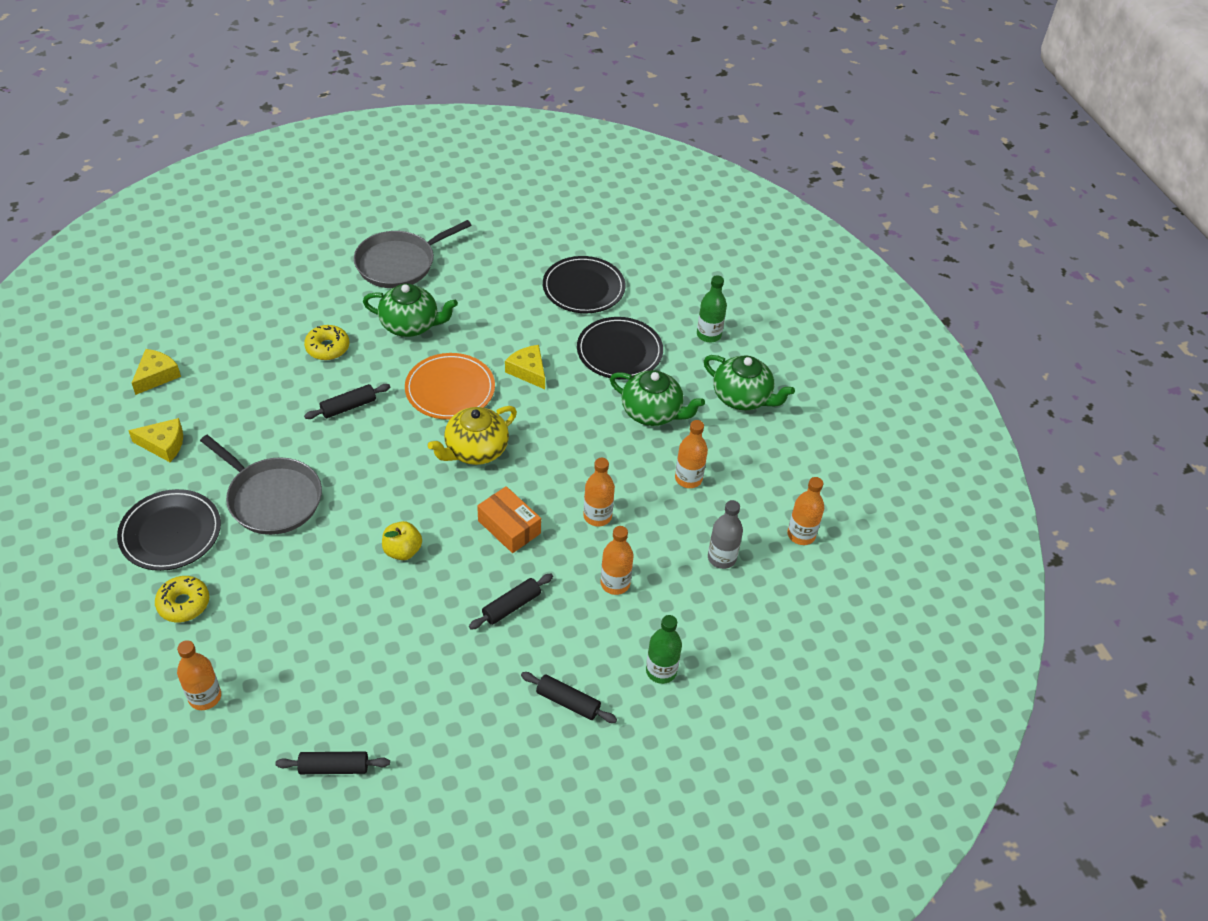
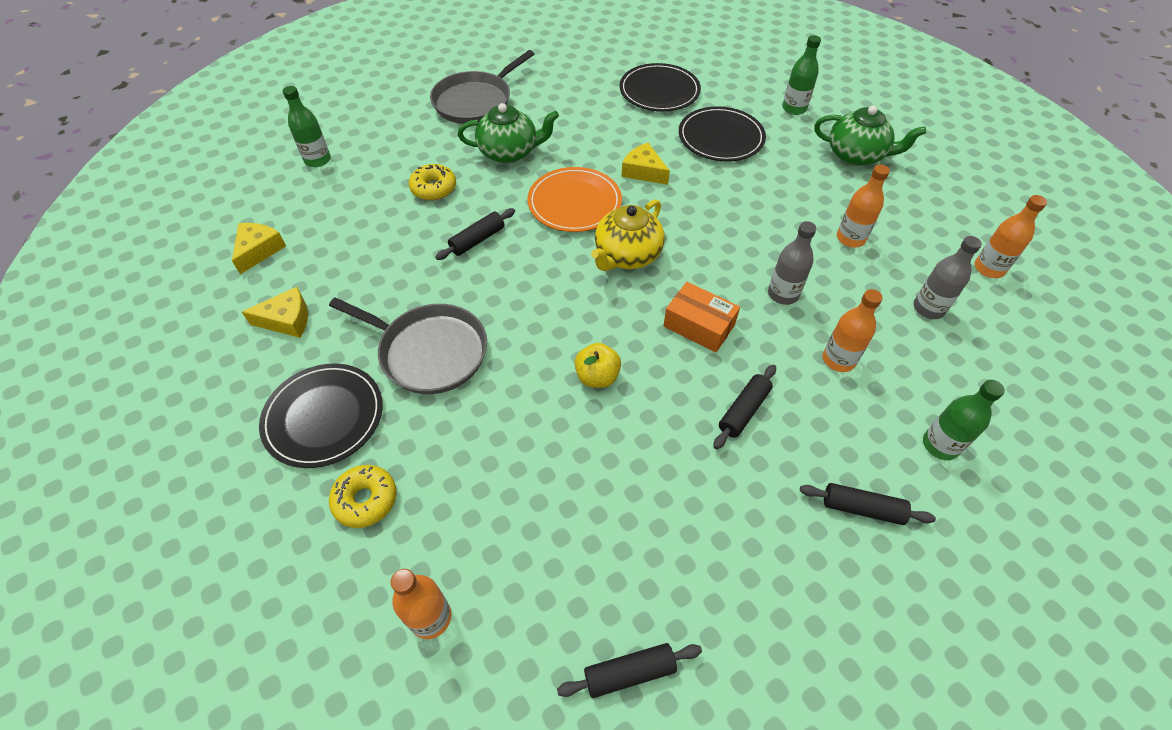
camera: 10 degrees left, 5 degrees up
(232, 296) = (317, 160): none -> green bottle
(597, 516) = (783, 294): orange bottle -> grey bottle
(652, 412) = (781, 185): green teapot -> none

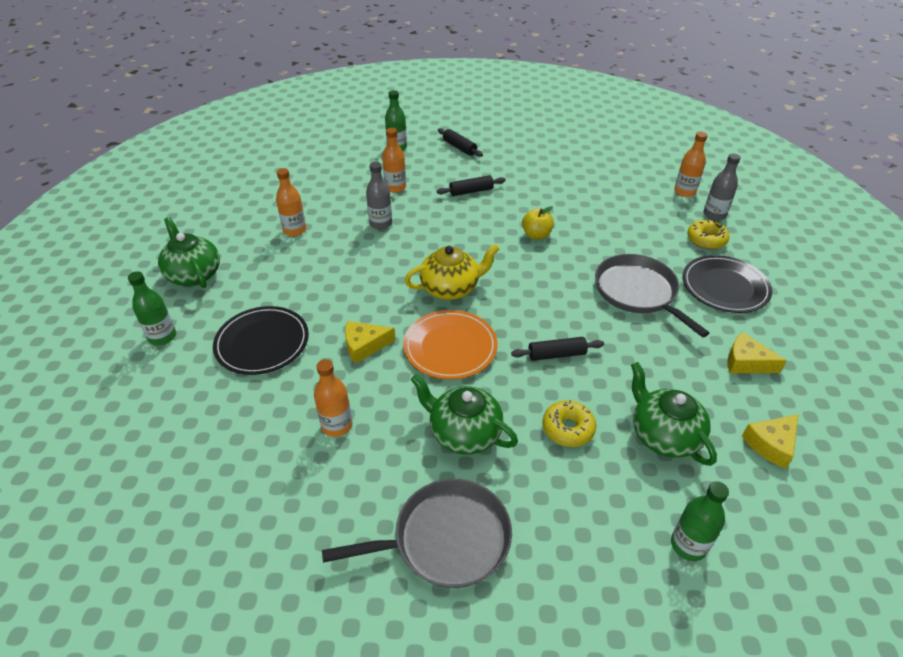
camera: 145 degrees left, 10 degrees down
(354, 217) = (663, 435): none -> green teapot
(629, 672) = (604, 151): black rolling pin -> none
(643, 171) = (364, 346): yellow cheese -> yellow cheese turned 90 degrees clockwise
(659, 91) = (239, 429): black plate -> none
(699, 325) = (450, 231): orange box -> none
(928, 308) = (314, 184): grey bottle -> grey bottle (714, 215)
(989, 268) = (250, 184): orange bottle -> orange bottle (337, 425)

